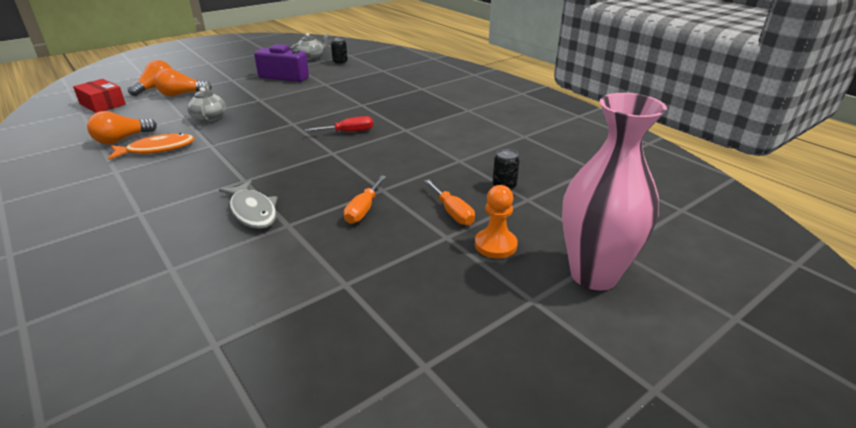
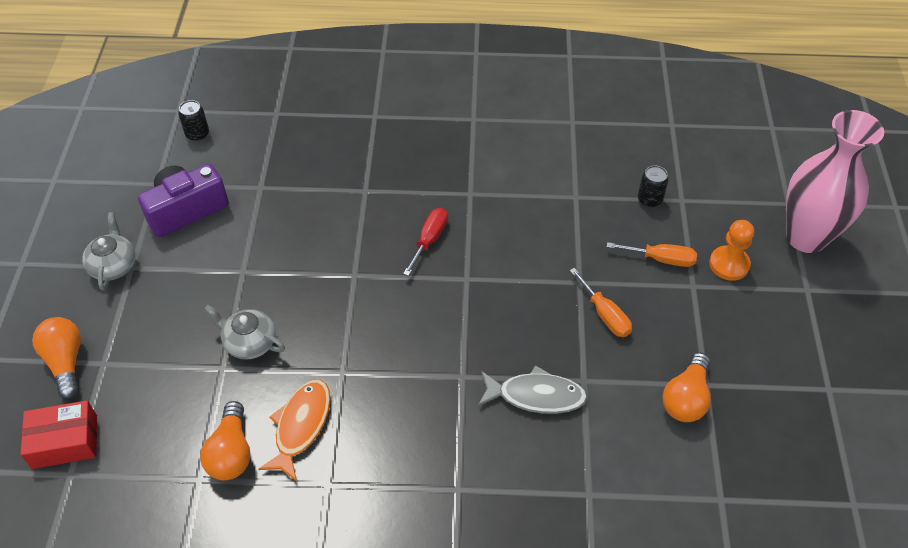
camera: 50 degrees left, 20 degrees up
(182, 94) = (128, 341): orange light bulb -> orange light bulb (686, 398)
(311, 57) = (139, 151): grey teapot -> grey teapot (114, 265)

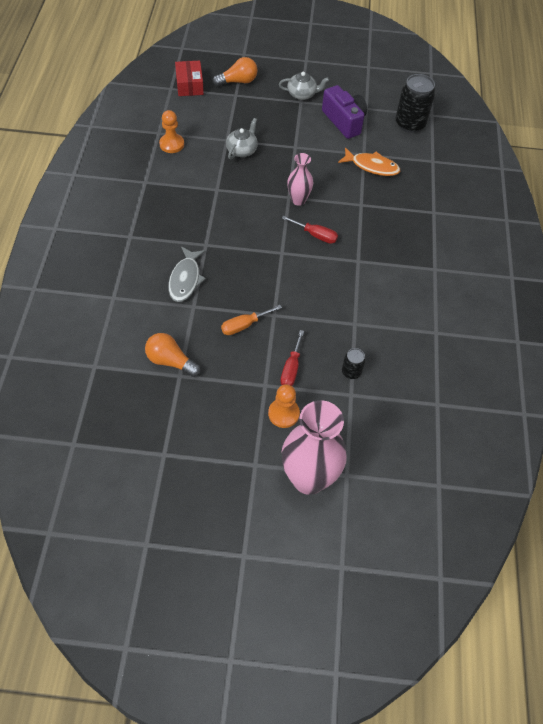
camera: 90 degrees right, 5 degrees up
(197, 134) = (410, 124): black can -> black can, size x1.98
(231, 452) = (172, 144): orange light bulb -> orange pawn
(301, 426) = (183, 171): orange fish -> orange fish (372, 166)
(361, 262) = (298, 200): none -> pink vase
(661, 259) = (291, 369): orange screwdriver -> red screwdriver

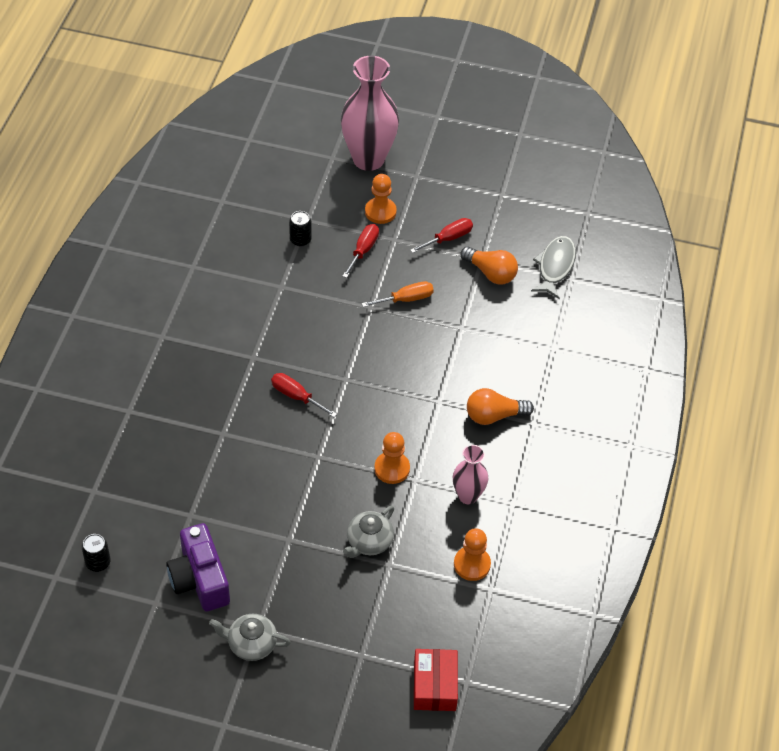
camera: 170 degrees left, 5 degrees down
(185, 279) = (467, 359): grey fish -> grey fish (555, 266)
(213, 392) = (448, 238): none -> red screwdriver
(234, 194) = (392, 468): none -> orange pawn
(238, 81) = (352, 685): orange light bulb -> orange light bulb (494, 415)
(298, 200) = (306, 449): pink vase -> pink vase (468, 496)
(372, 166) = (186, 492): orange fish -> none
(410, 124) = (98, 562): black can -> black can, size x0.51

